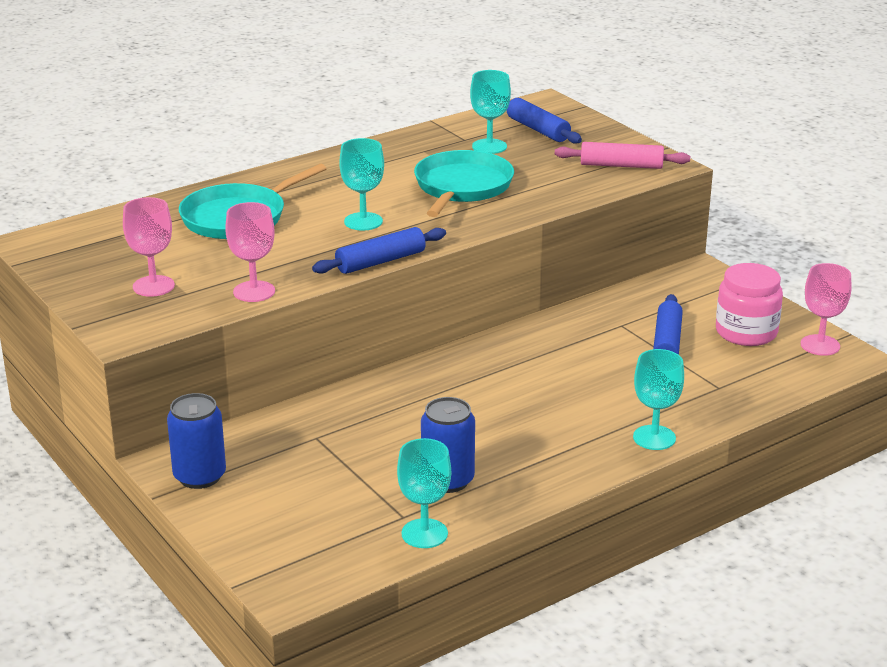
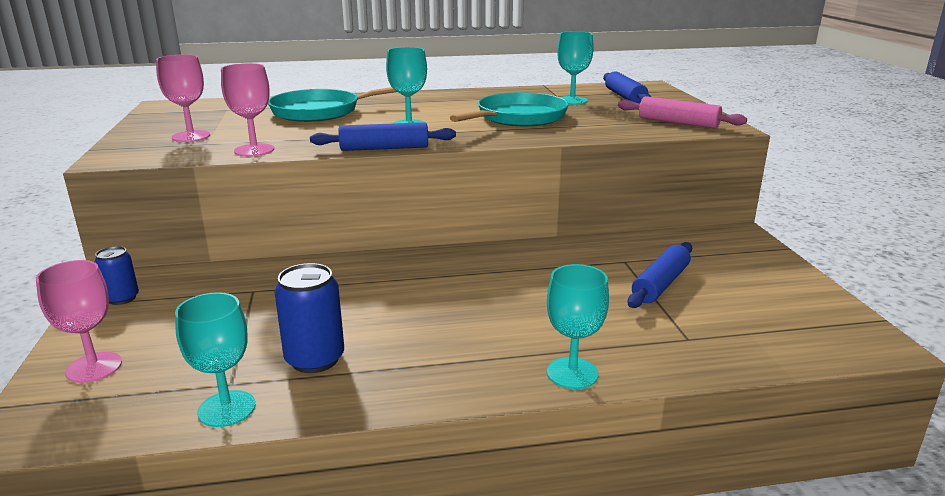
camera: 25 degrees right, 5 degrees down
(199, 476) = (122, 298): blue can -> blue can, size x0.63
(746, 332) = (755, 293): pink jar -> none
(820, 345) = (840, 323): pink goblet -> pink goblet (94, 367)

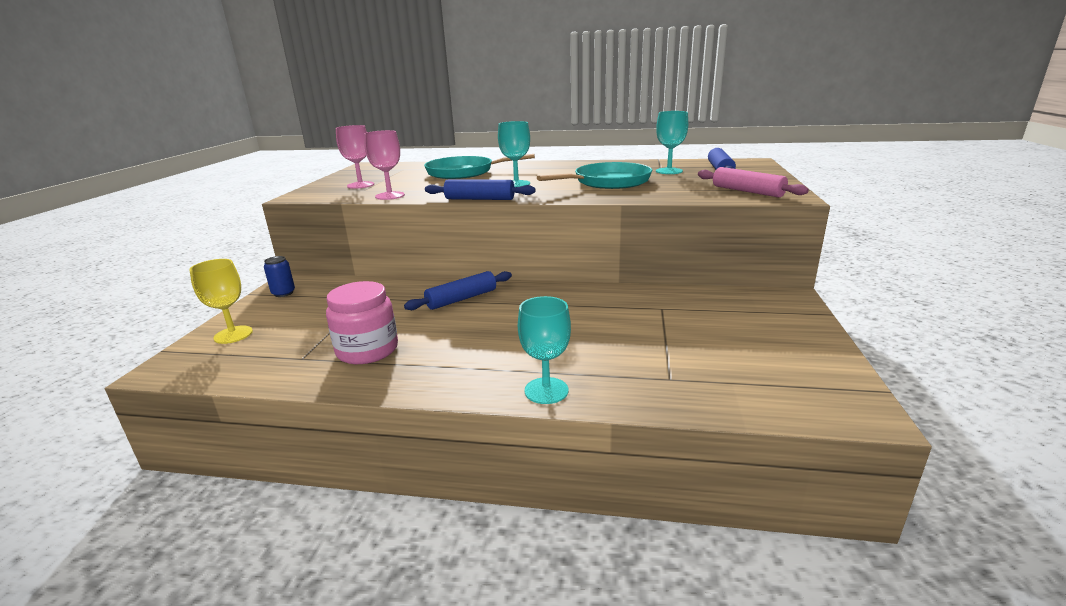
camera: 20 degrees right, 0 degrees up
(94, 367) = (233, 335): pink goblet -> yellow goblet
(227, 409) = (286, 374): turquoise goblet -> none
(315, 359) = (367, 350): blue can -> pink jar
(660, 284) = (679, 330): blue rolling pin -> blue rolling pin (461, 299)

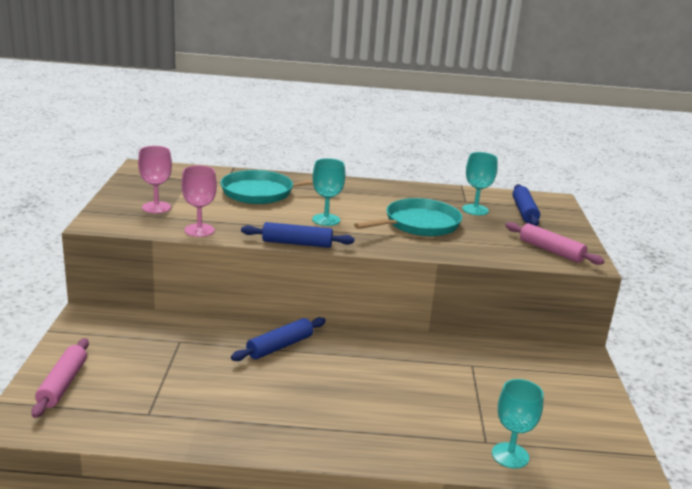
camera: 10 degrees left, 0 degrees up
(233, 335) = (62, 384): yellow goblet -> pink rolling pin
(283, 293) = (88, 331): blue can -> none
(367, 350) = (209, 406): pink jar -> none
(546, 390) = (385, 452): turquoise goblet -> turquoise goblet (510, 455)

